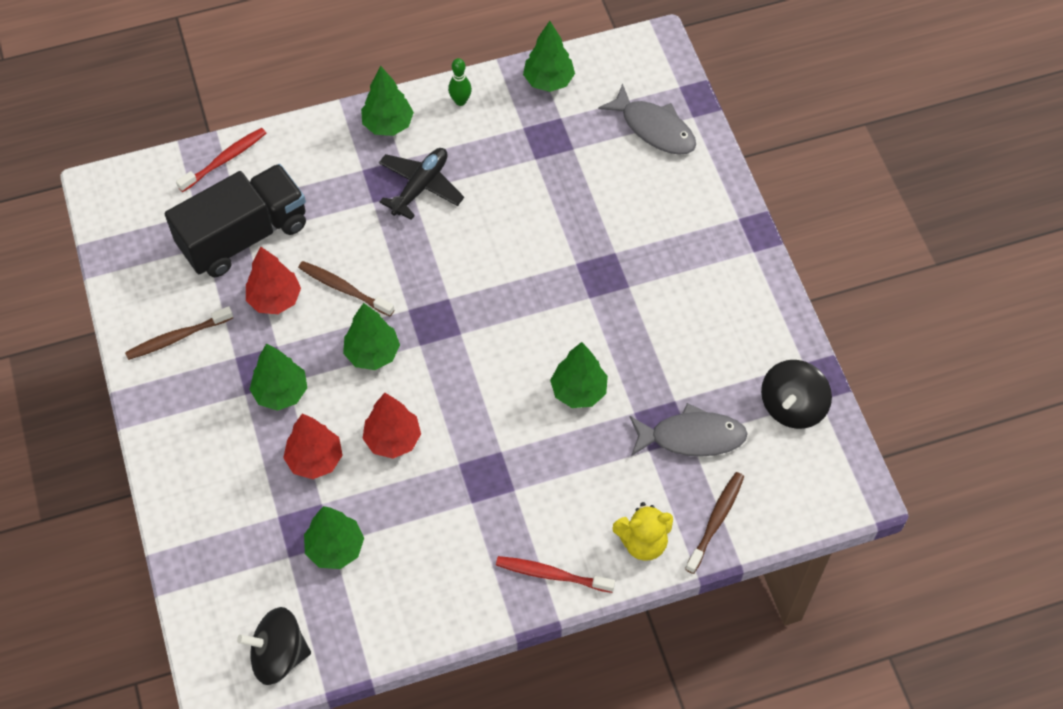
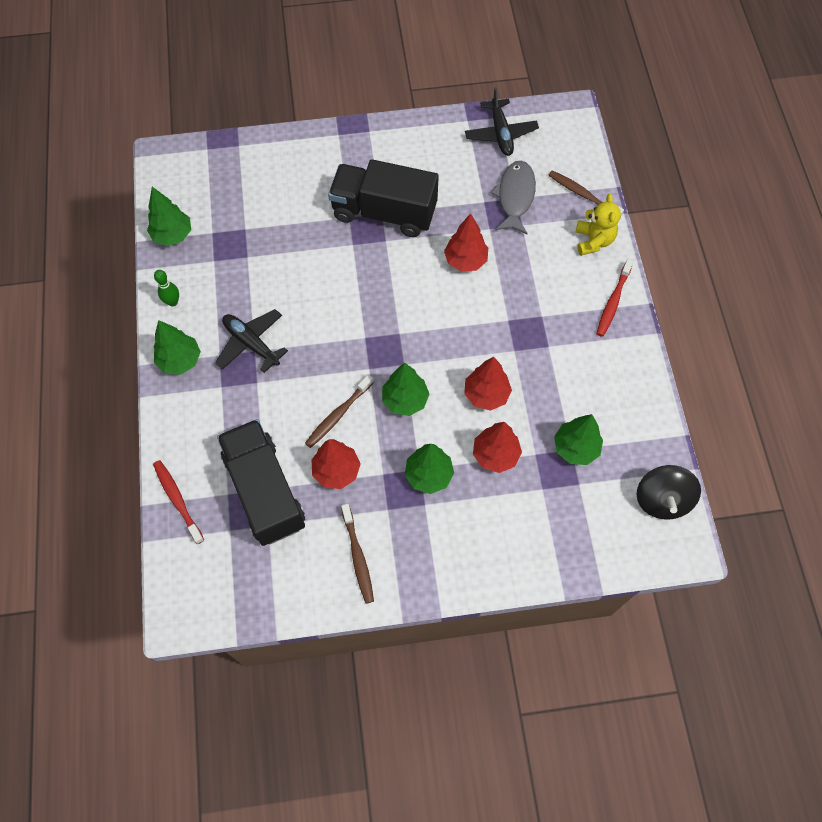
camera: 80 degrees left, 5 degrees up
(579, 391) = (465, 260): green tree -> red tree
(630, 289) = (384, 212): none -> black truck
(654, 128) = (242, 172): grey fish -> none
(792, 406) = (500, 133): black spinning top -> black plane

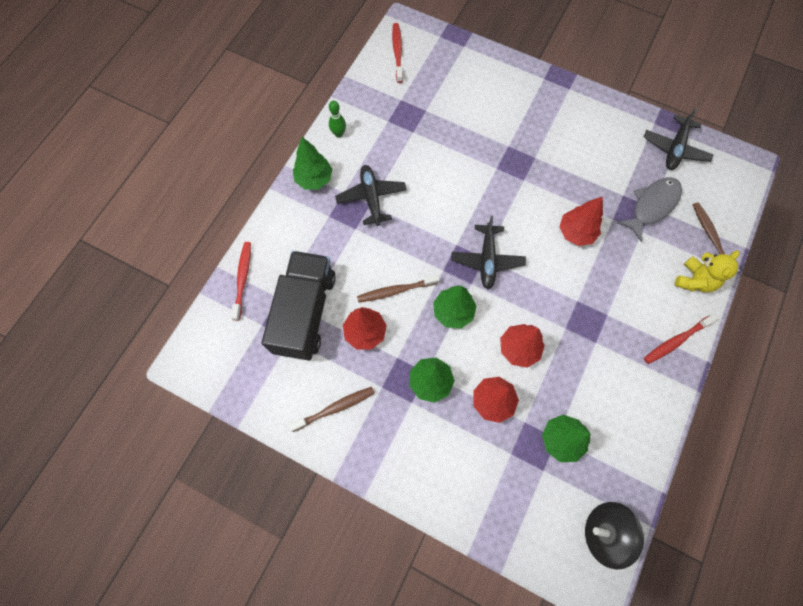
camera: 35 degrees right, 5 degrees up
(173, 235) = (372, 85): green tree -> none
(175, 188) = (397, 52): none -> red toothbrush
(358, 557) = (335, 408): brown toothbrush -> brown toothbrush turned 135 degrees counterclockwise
(384, 212) = (537, 158): black truck -> none
(403, 334) = (487, 260): none -> black plane
(662, 499) = (604, 532): black spinning top -> black spinning top turned 60 degrees clockwise

